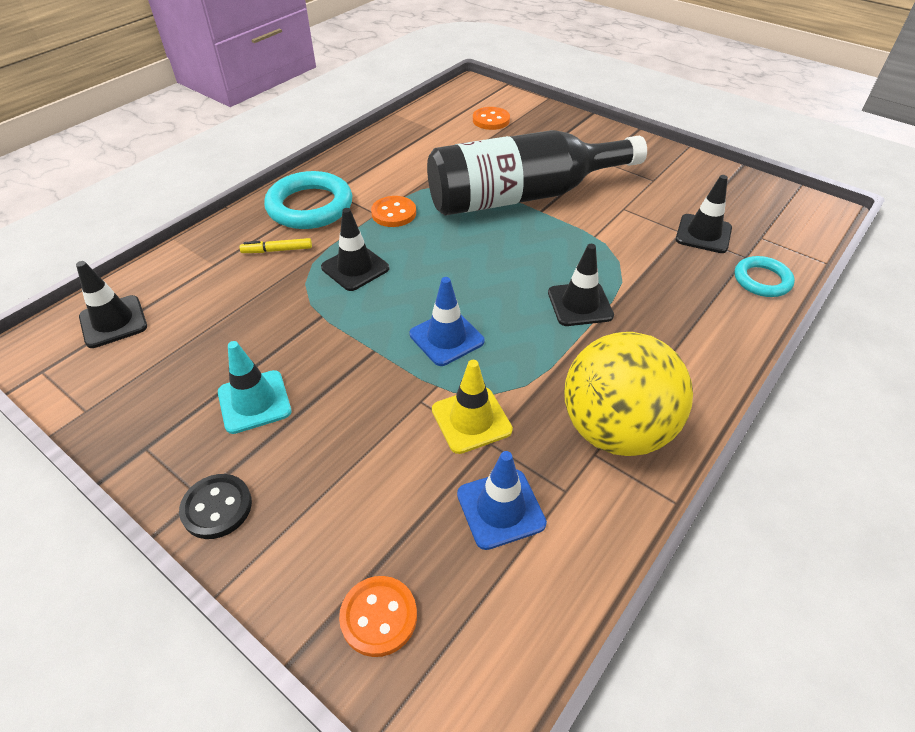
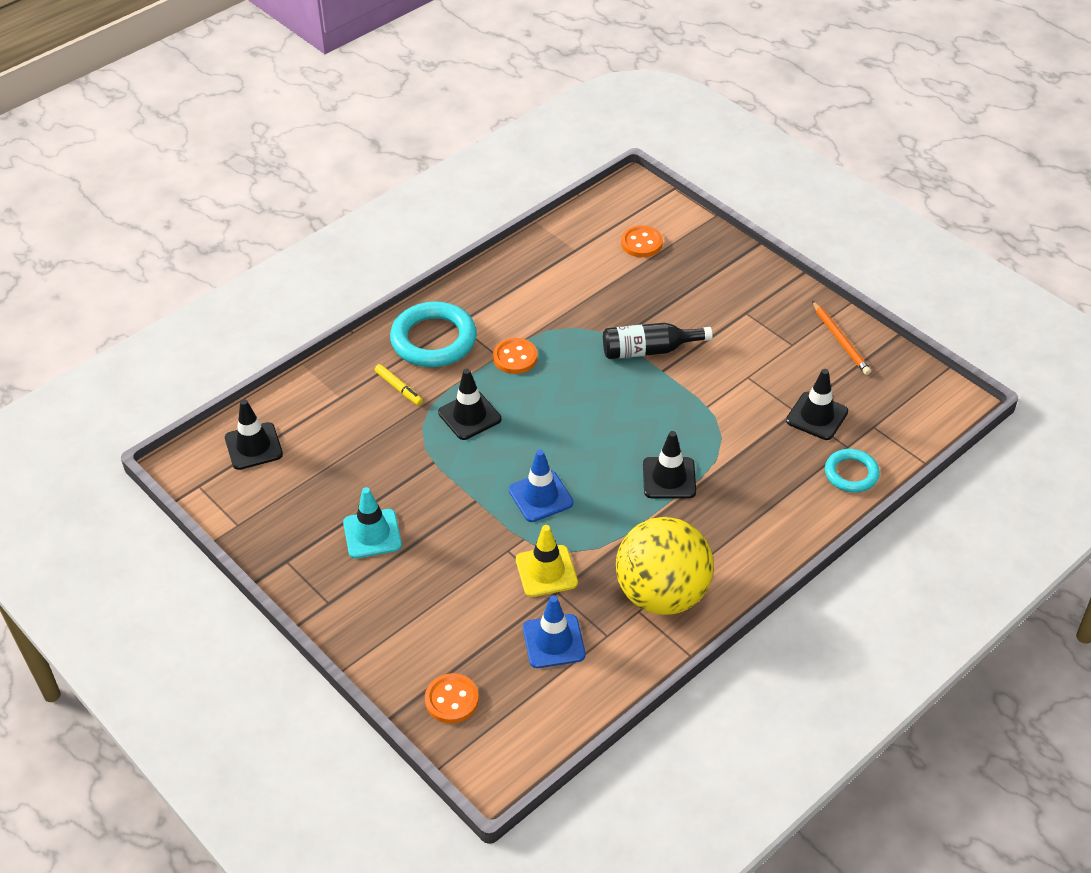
camera: 10 degrees right, 0 degrees up
(217, 507) = (341, 613): black button -> none
(277, 250) = (399, 388): yellow marker -> yellow marker turned 135 degrees counterclockwise
(522, 196) = (649, 350): black bottle -> black bottle, size x0.48
(695, 173) = (840, 340): none -> orange pencil

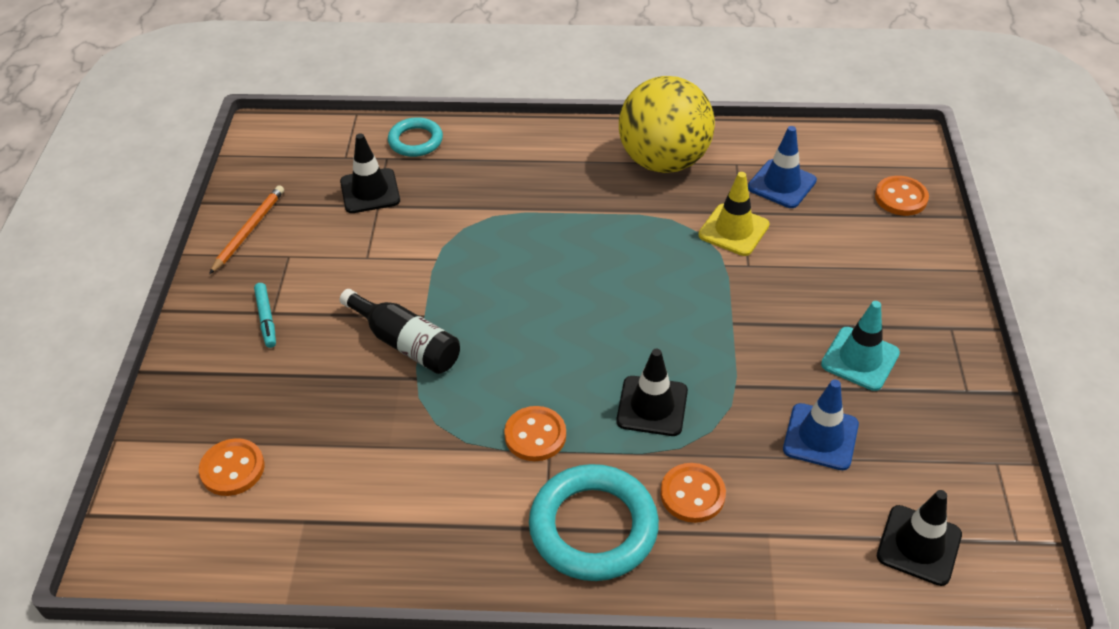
camera: 135 degrees left, 0 degrees up
(399, 388) = (692, 494): yellow marker -> orange button
(540, 496) = (671, 286): blue traffic cone -> blue traffic cone (820, 437)
(669, 478) = (549, 228): black traffic cone -> none
(743, 307) = (266, 319): none -> turquoise marker

